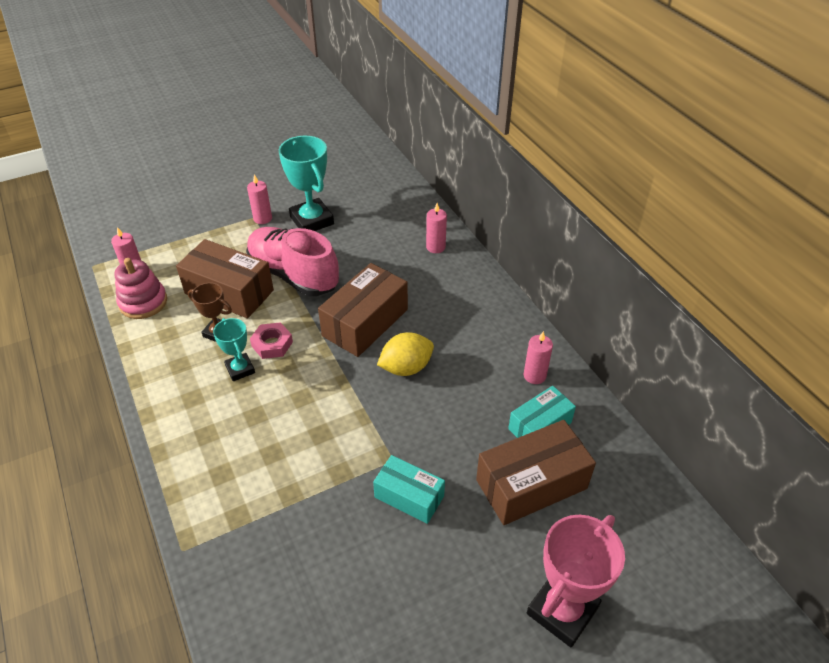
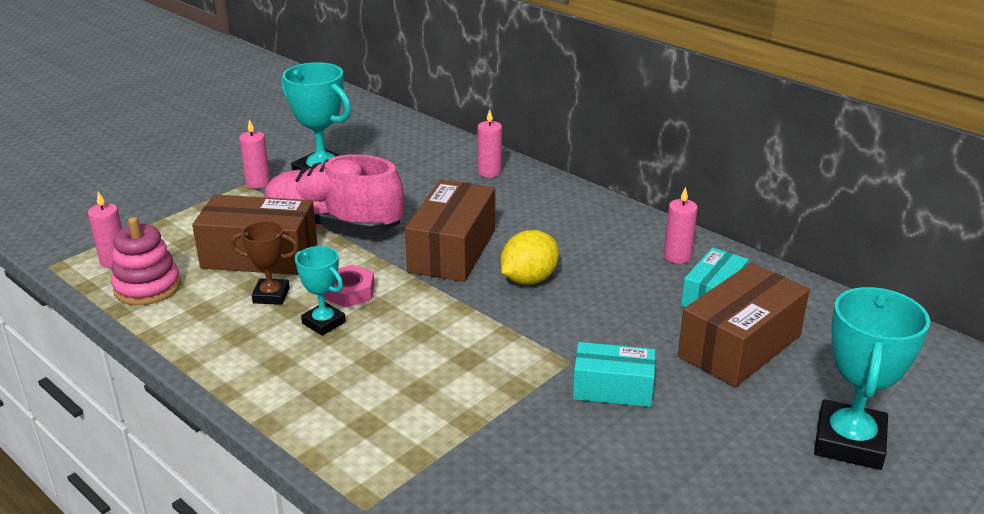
camera: 20 degrees left, 15 degrees down
(562, 610) = (849, 442): pink trophy -> turquoise trophy

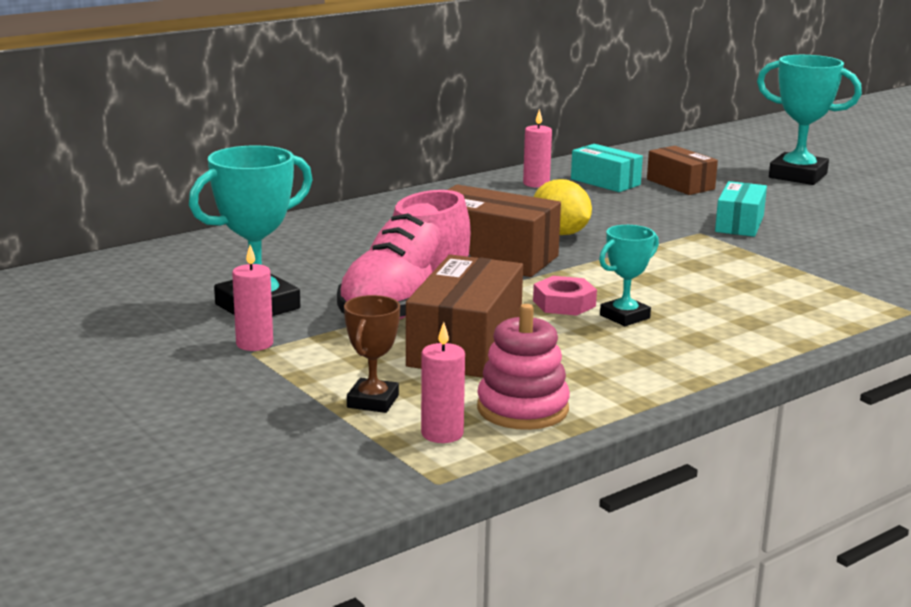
camera: 80 degrees left, 10 degrees down
(271, 295) = (562, 340): brown trophy -> brown trophy (373, 401)
(489, 172) = (316, 229): pink candle -> none
(739, 346) = (680, 184): brown box -> brown box, size x0.62

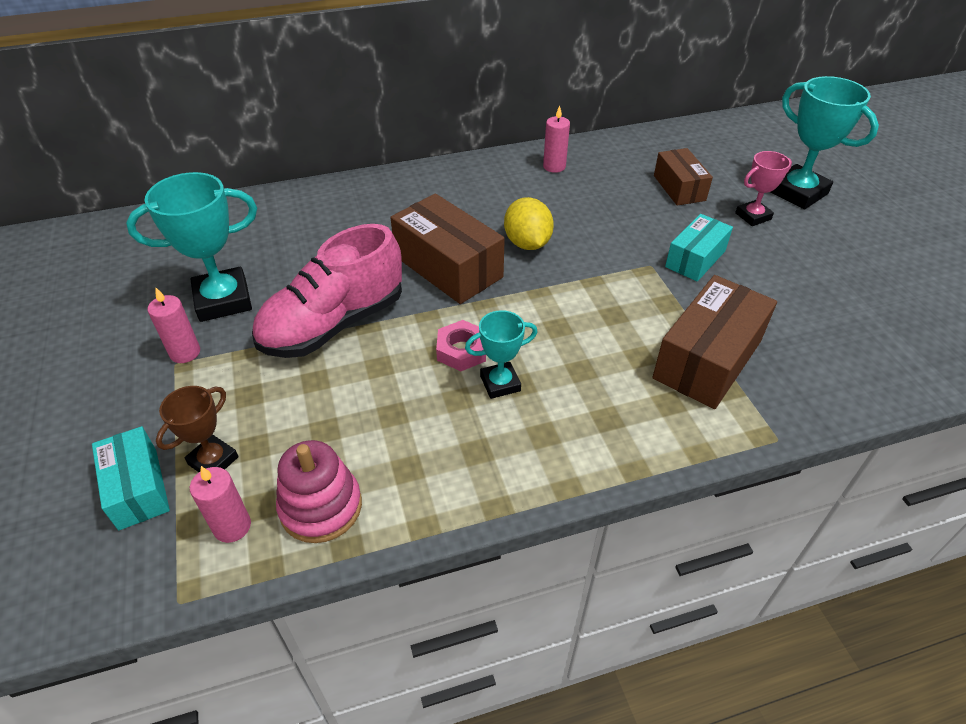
camera: 20 degrees right, 25 degrees up
(465, 345) = (340, 394): brown box -> brown box (707, 359)
(605, 182) = (615, 173): turquoise box -> turquoise box (138, 488)
(769, 194) = (753, 216): none -> pink trophy

